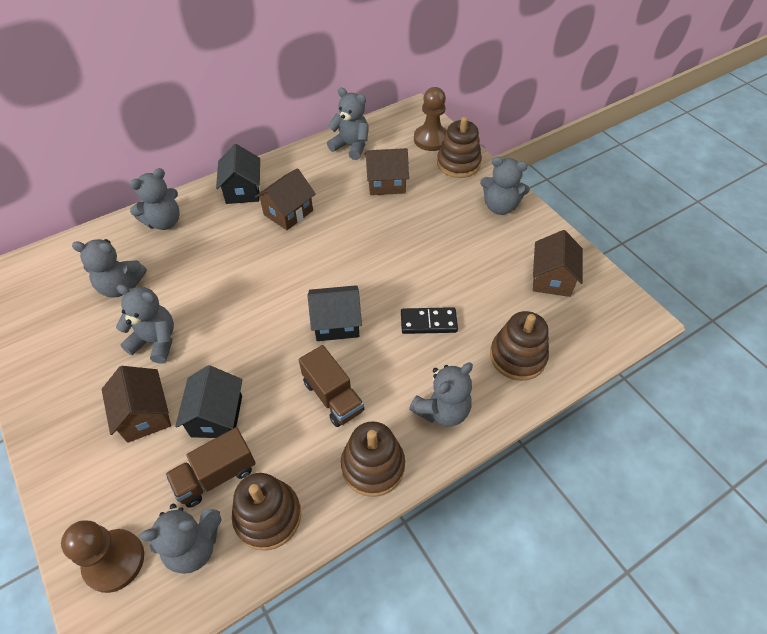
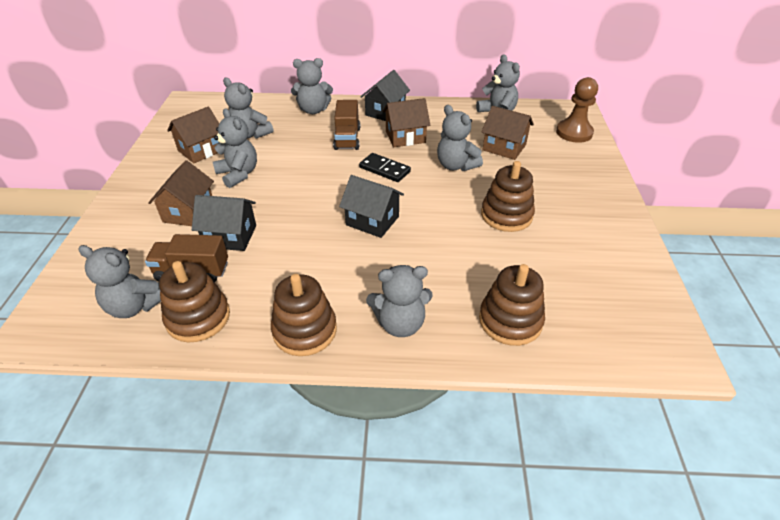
camera: 35 degrees right, 10 degrees down
(114, 561) = (84, 285): brown pawn -> none
(217, 416) = (230, 236): black house -> black house turned 60 degrees clockwise
(333, 396) = (321, 266): brown truck -> brown truck (347, 138)
(428, 322) = (449, 255): black domino -> black domino (384, 169)
(458, 163) = (585, 157): brown stacking toy -> brown stacking toy (506, 215)
(500, 206) = (598, 202): grey teddy bear -> grey teddy bear (456, 165)
(552, 278) = (603, 278): brown house -> brown house (201, 150)

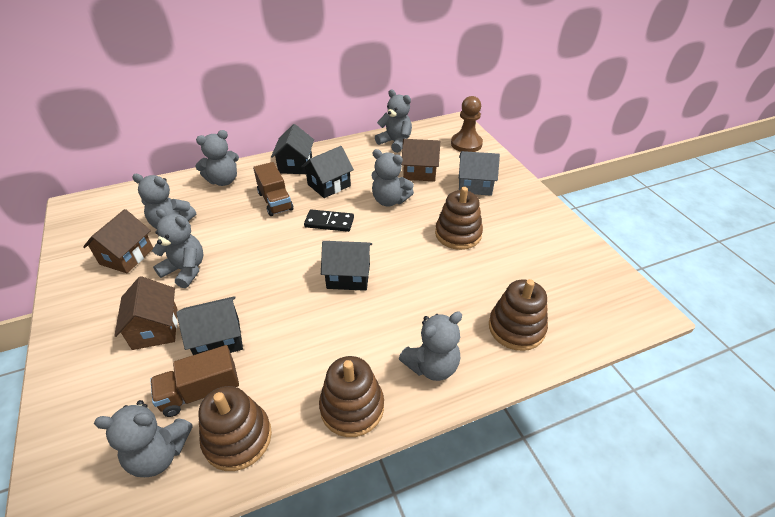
camera: 25 degrees left, 0 degrees up
(405, 137) = (329, 185): brown house -> black house
(556, 174) = (475, 185): none -> grey house

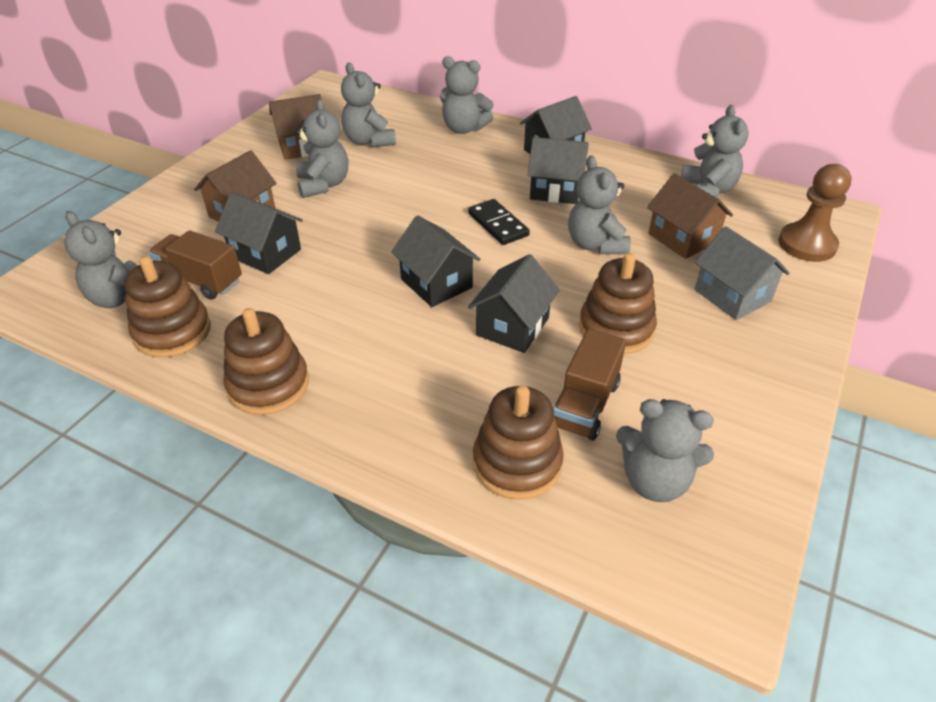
camera: 50 degrees right, 0 degrees up
(275, 201) = (479, 174): brown truck -> brown truck (585, 404)
(417, 268) = (512, 326): none -> black house
(432, 366) = (379, 416): grey teddy bear -> grey teddy bear (654, 481)

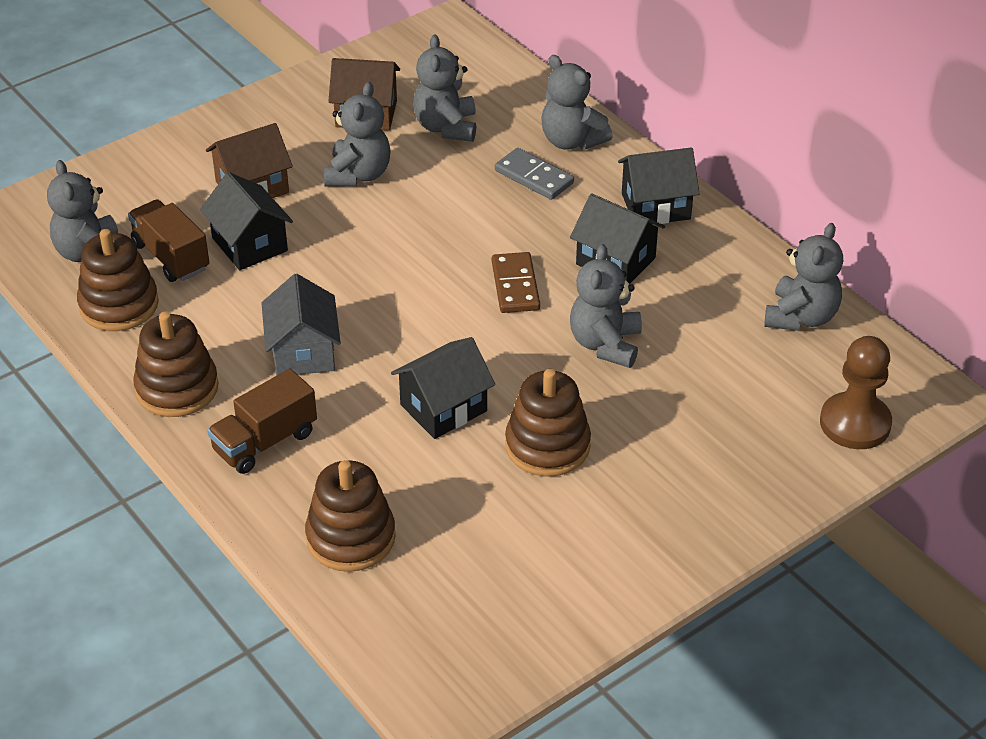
camera: 25 degrees right, 0 degrees up
(436, 283) = (400, 335): black house -> none
(455, 155) = (534, 177): none -> grey domino
(498, 225) = (515, 286): black domino -> brown domino
(585, 404) = (454, 509): brown truck -> brown truck (265, 442)
(654, 481) = (462, 598): grey teddy bear -> none
(682, 238) = (713, 368): brown house -> none
(732, 296) = (706, 453): grey house -> grey house (303, 352)

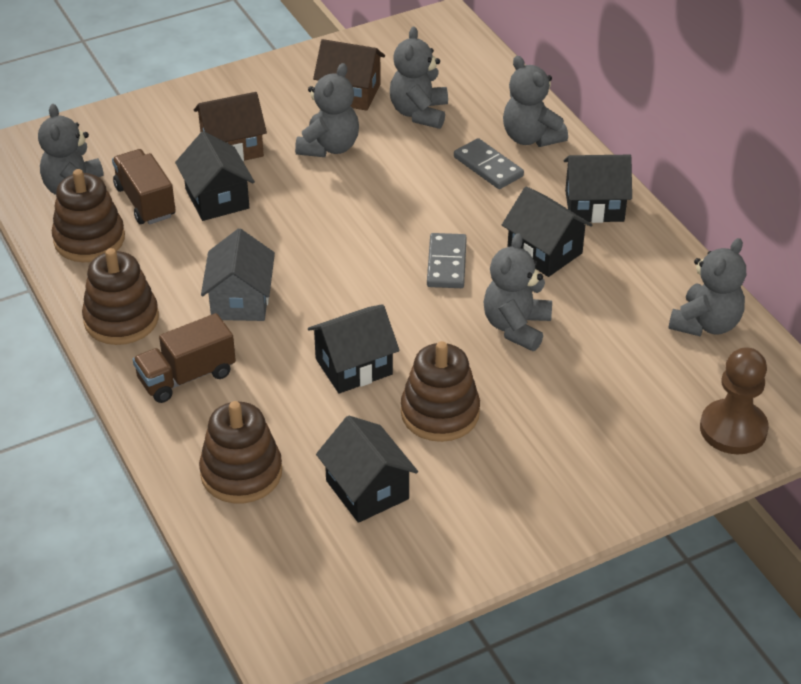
camera: 10 degrees right, 0 degrees up
(490, 538) = (367, 490): none -> black house
(515, 286) = (446, 263): brown domino -> grey domino

